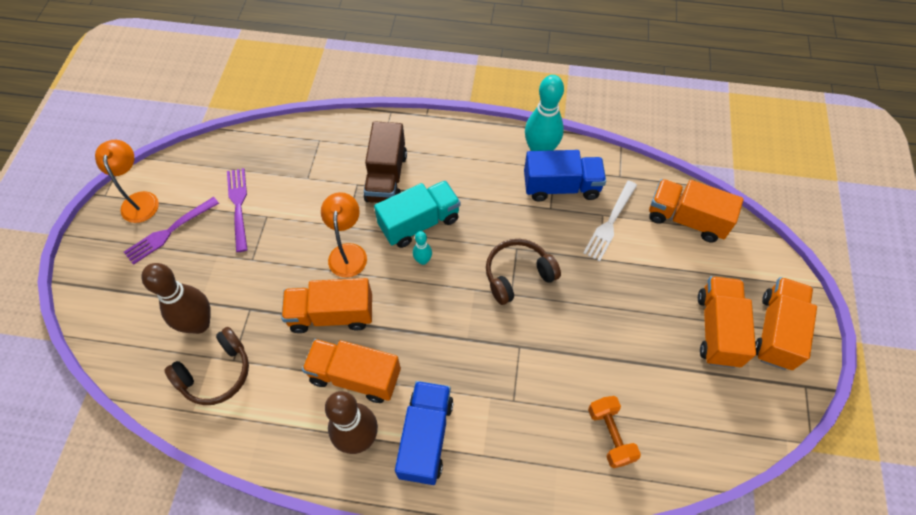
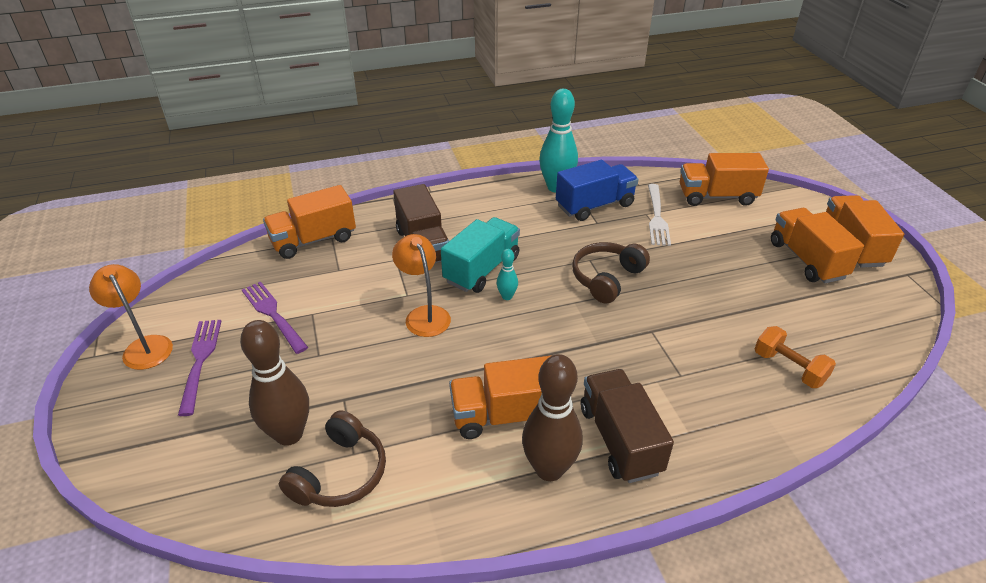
camera: 25 degrees left, 20 degrees down
(170, 231) = (200, 362): purple fork -> purple fork turned 150 degrees clockwise
(331, 314) = (442, 371): orange truck -> orange truck (313, 240)
(426, 437) = (620, 440): blue truck -> brown truck

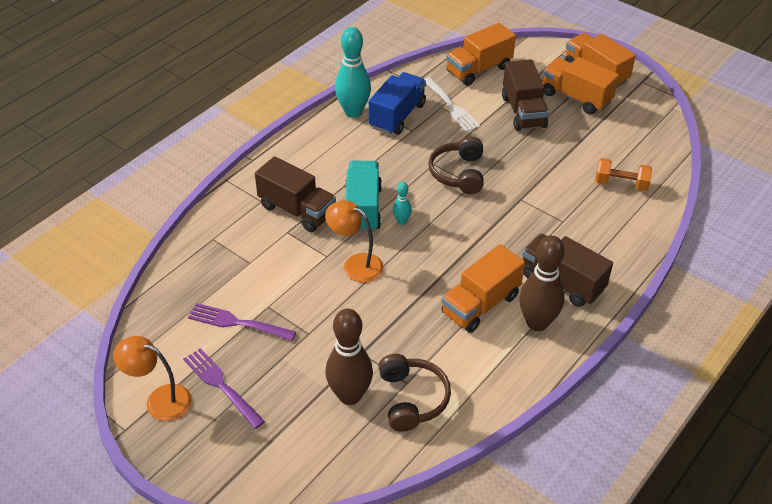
camera: 35 degrees left, 5 degrees up
(313, 240) = (199, 248): orange truck -> none
(731, 250) = (523, 112): none -> brown truck

